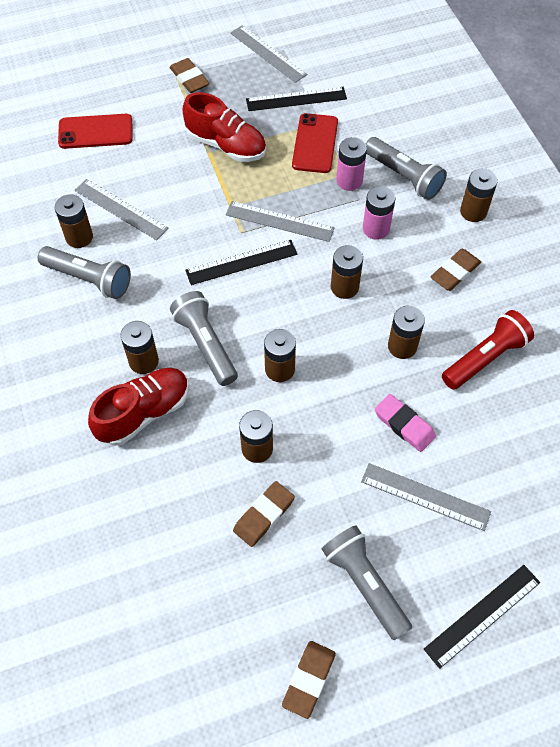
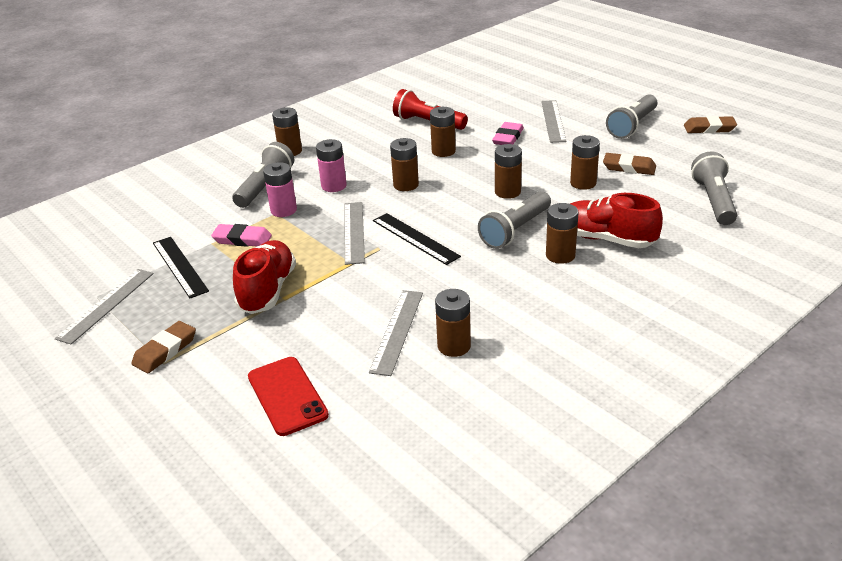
camera: 110 degrees left, 25 degrees down
(89, 279) = (501, 319): grey flashlight -> grey flashlight (713, 200)
(315, 143) = (242, 239): red phone -> pink eraser
(455, 272) = (358, 146): brown eraser -> none
(482, 615) = (608, 92): black ruler -> none

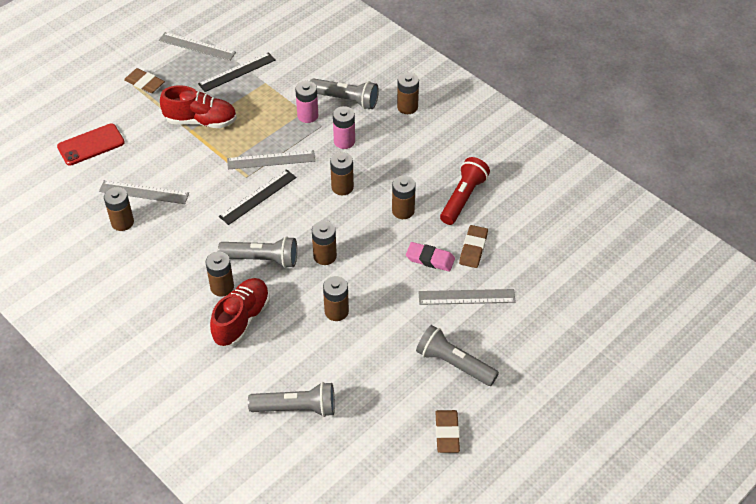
camera: 85 degrees right, 15 degrees up
(242, 239) = (268, 98): pink eraser -> none
(515, 230) = (262, 259): grey flashlight -> grey flashlight turned 150 degrees clockwise
(629, 167) = (364, 350): brown eraser -> brown eraser (473, 249)

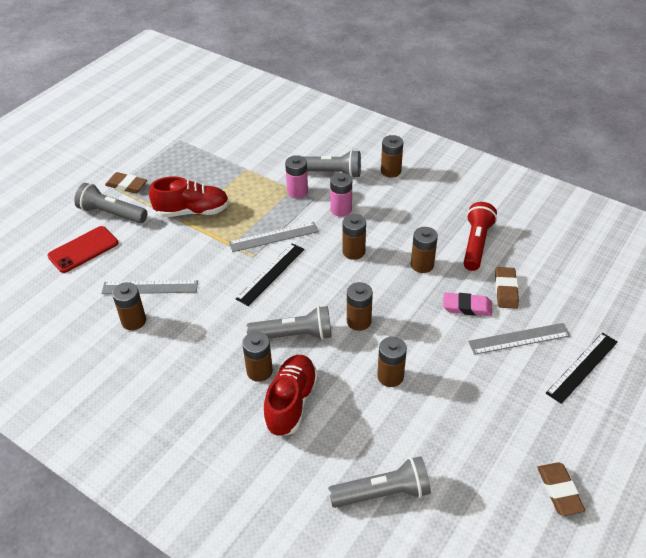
camera: 10 degrees left, 5 degrees down
(197, 46) = (171, 146): grey ruler -> none
(237, 72) = (216, 163): black ruler -> black ruler (582, 367)
(454, 363) = (535, 411): grey flashlight -> grey flashlight (111, 213)

